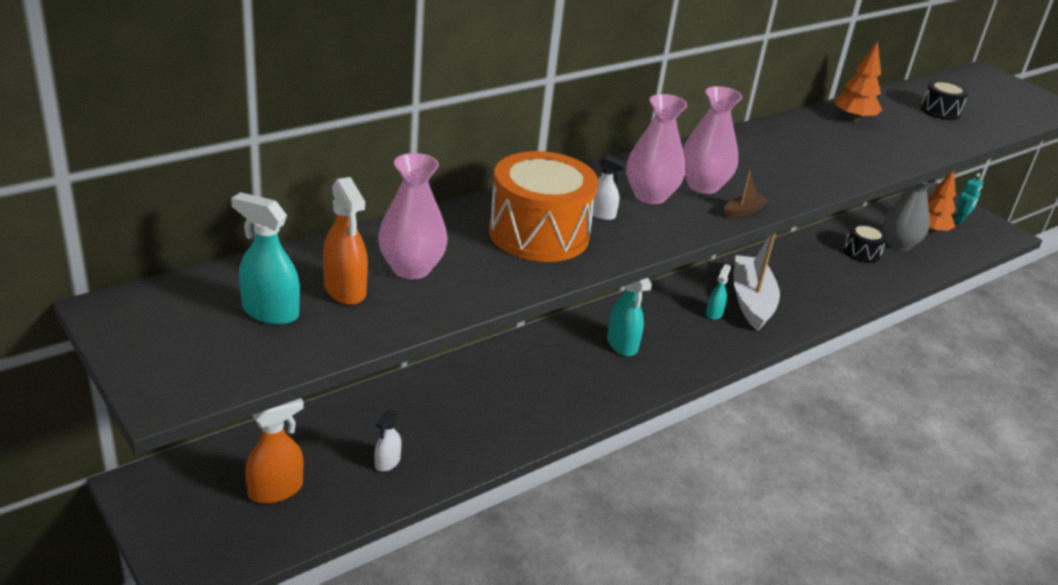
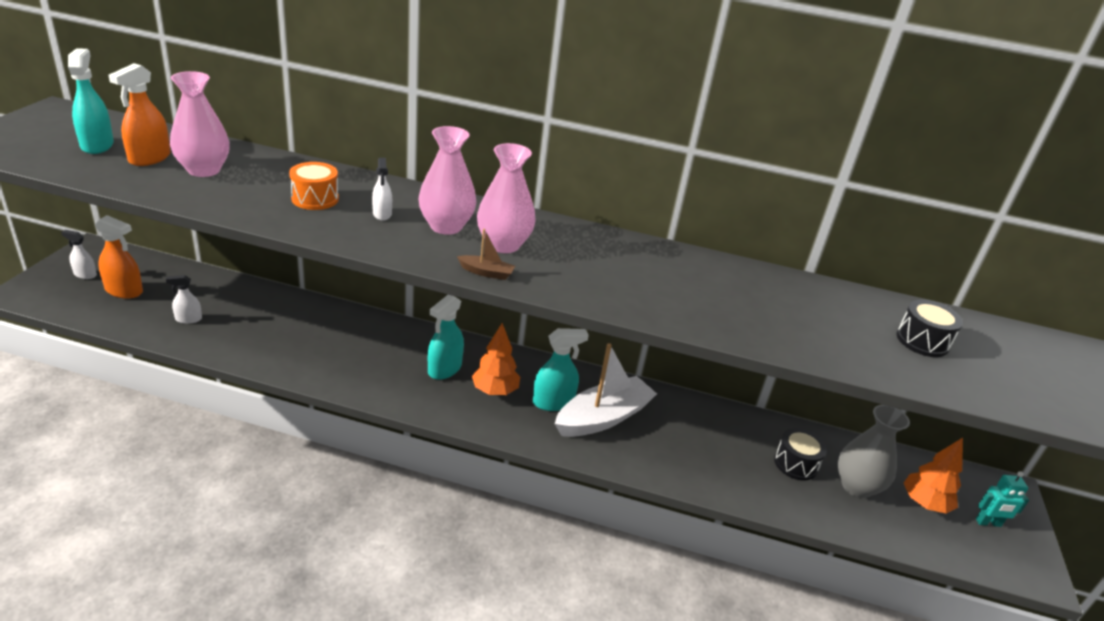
camera: 50 degrees right, 0 degrees up
(201, 509) = (85, 274): none -> white spray bottle
(539, 234) = (315, 199): orange drum -> orange drum, size x0.52
(714, 313) = (553, 402): turquoise spray bottle -> turquoise spray bottle, size x1.65
(853, 119) = (787, 292): orange tree -> orange tree (495, 391)

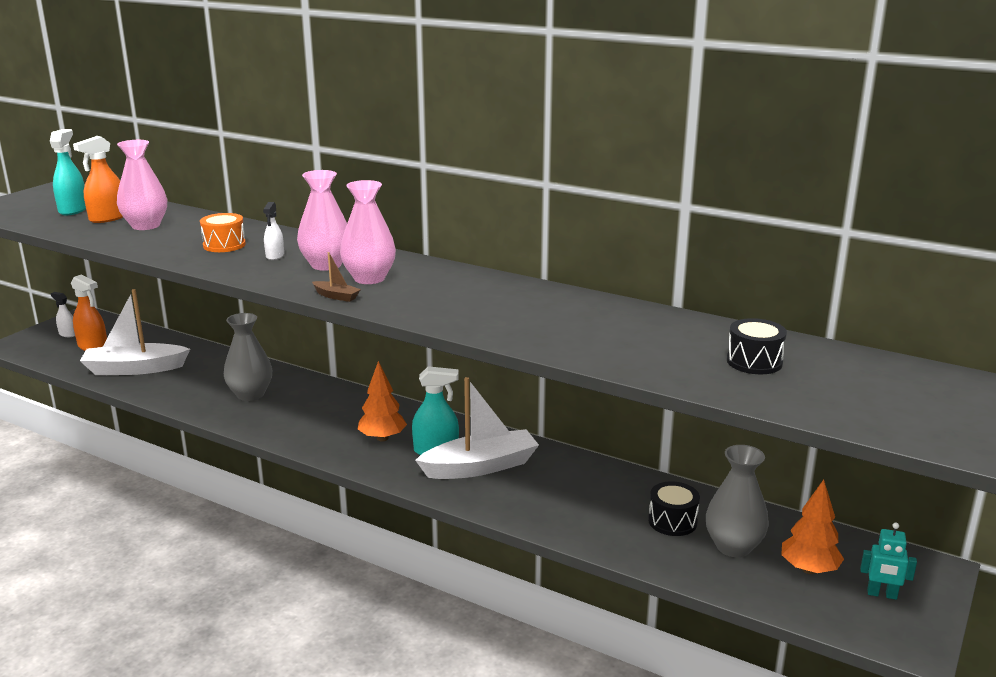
camera: 20 degrees right, 10 degrees down
(188, 319) = (135, 369): white spray bottle -> white boat
(334, 345) = (250, 394): none -> grey vase
(444, 369) = (343, 418): turquoise spray bottle -> none

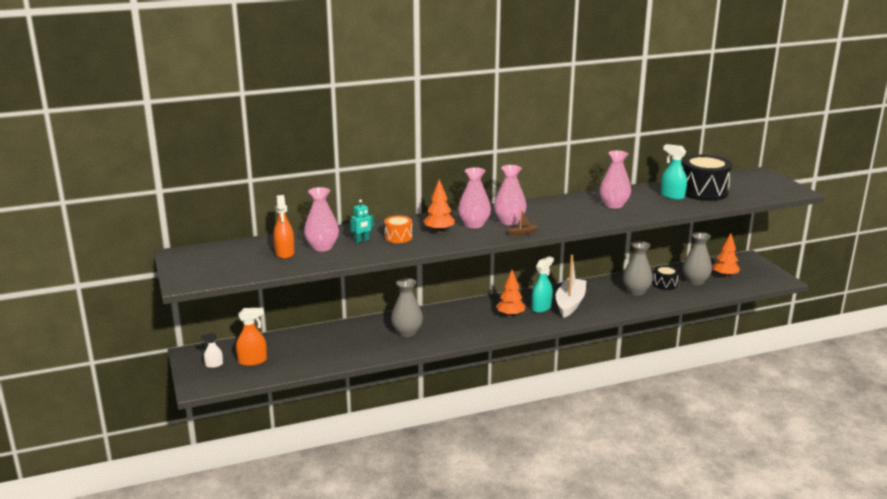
camera: 50 degrees left, 0 degrees up
(73, 210) = (245, 259): turquoise spray bottle -> turquoise spray bottle (672, 196)
(135, 369) = (313, 356): white boat -> none
(275, 256) = (439, 231): white spray bottle -> orange tree
(553, 317) = (614, 205): none -> pink vase
(604, 505) = (636, 291): none -> grey vase
(754, 362) = (703, 192): black drum -> black drum, size x1.94
(882, 594) = (752, 272): turquoise robot -> turquoise robot (362, 240)

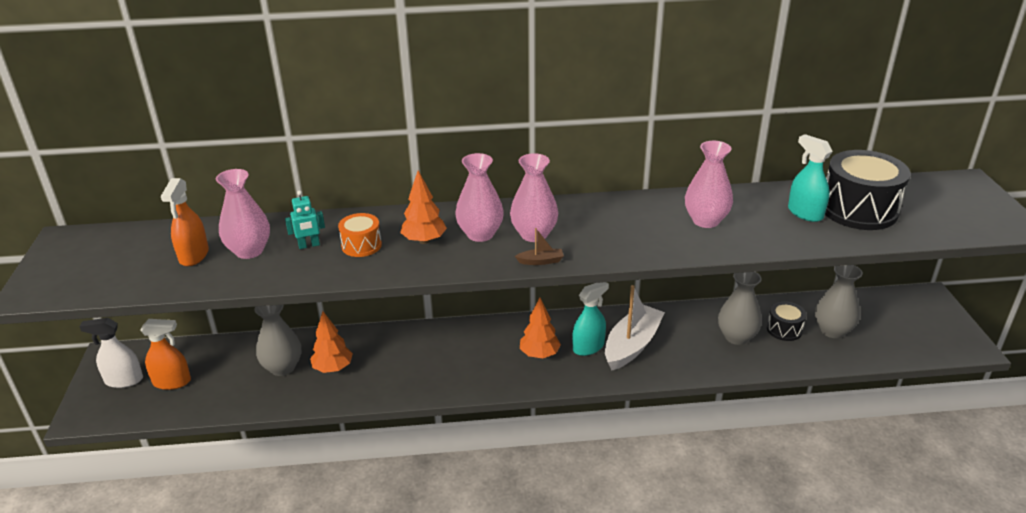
camera: 15 degrees right, 10 degrees up
(214, 365) = (124, 380): white spray bottle -> white spray bottle, size x1.65
(407, 332) = (388, 364): grey vase -> grey vase (282, 367)
(724, 276) = (881, 326): orange tree -> orange tree (333, 368)

